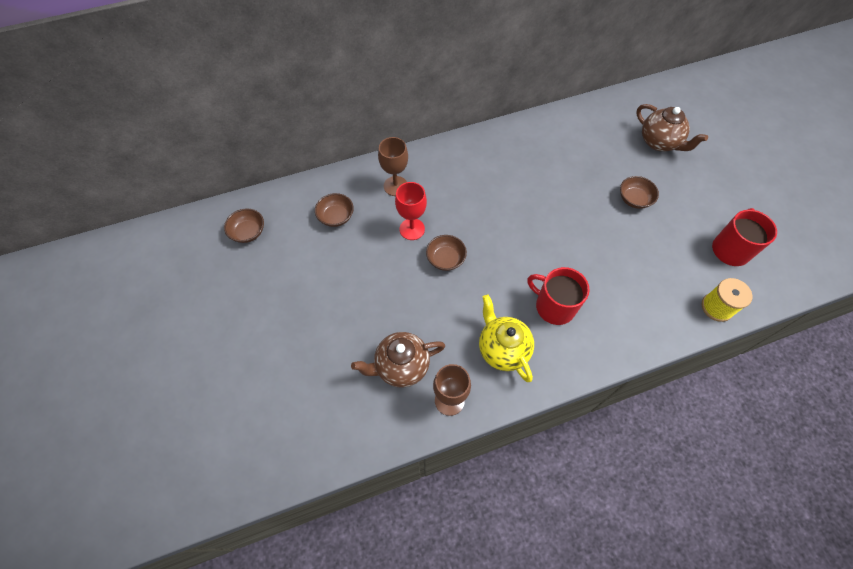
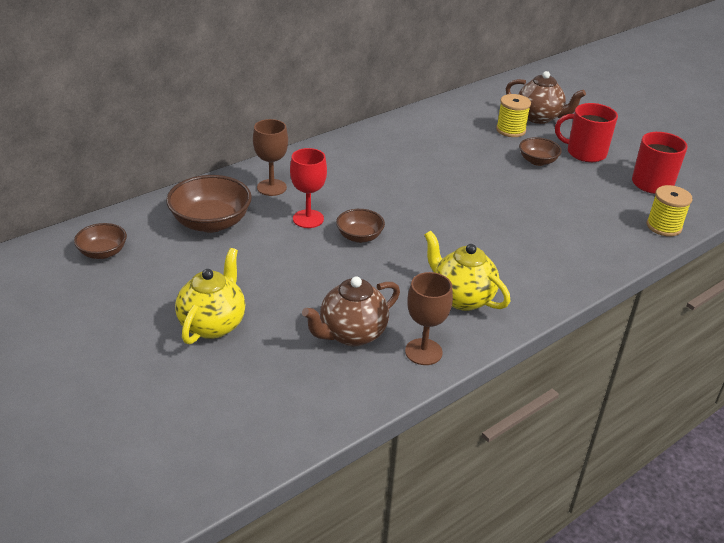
camera: 20 degrees left, 25 degrees down
(302, 329) = (213, 324): none -> yellow teapot
(336, 217) = (211, 223): brown bowl -> brown bowl, size x1.73
(554, 306) = (499, 254): red mug -> red mug (585, 153)
(625, 154) = (510, 130): none -> yellow spool

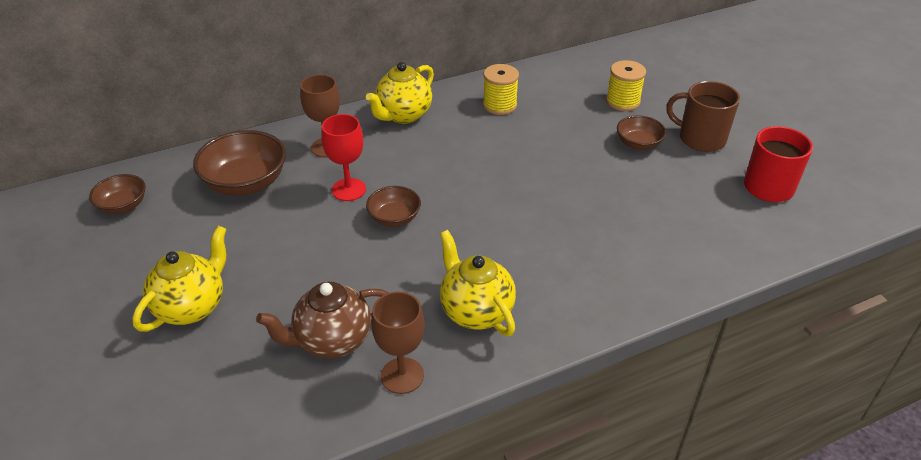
camera: 15 degrees right, 5 degrees up
(327, 156) = (403, 115): none -> yellow teapot
(539, 118) = (663, 89): brown teapot -> none
(585, 153) = (700, 138): red mug -> brown mug
(663, 226) = (761, 247): yellow spool -> yellow spool (499, 105)

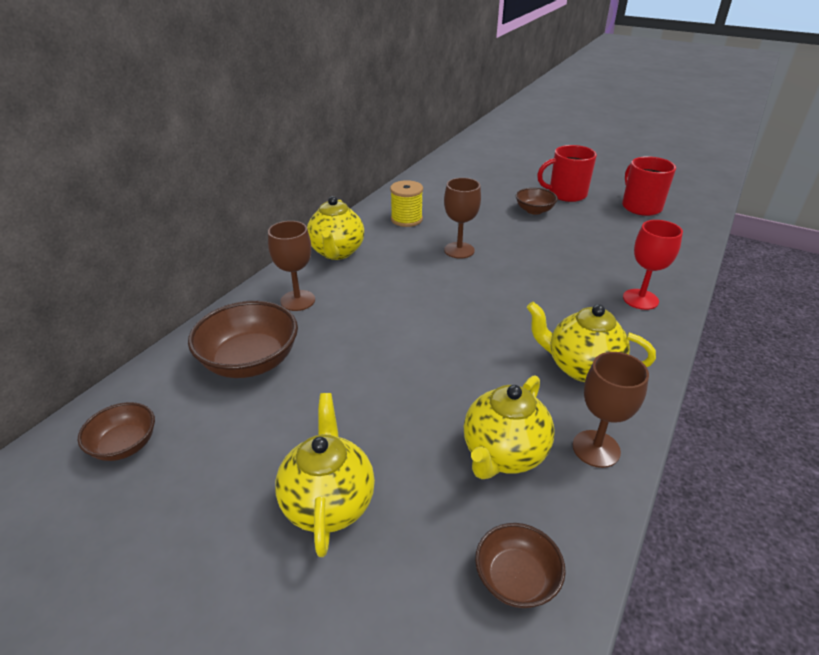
camera: 35 degrees left, 5 degrees down
(332, 340) = (503, 454): brown teapot -> yellow teapot
(348, 190) = (360, 325): red goblet -> red goblet (640, 299)
(394, 218) = (428, 329): brown bowl -> brown bowl (516, 579)
(509, 157) = (459, 250): none -> brown goblet
(623, 101) = (489, 189): yellow spool -> none
(700, 138) = (566, 194): brown mug -> red mug

